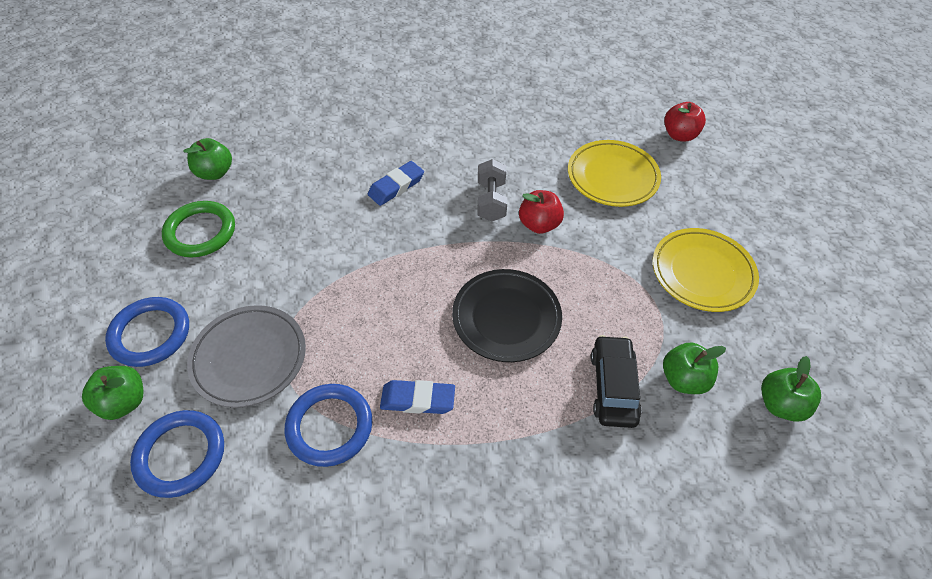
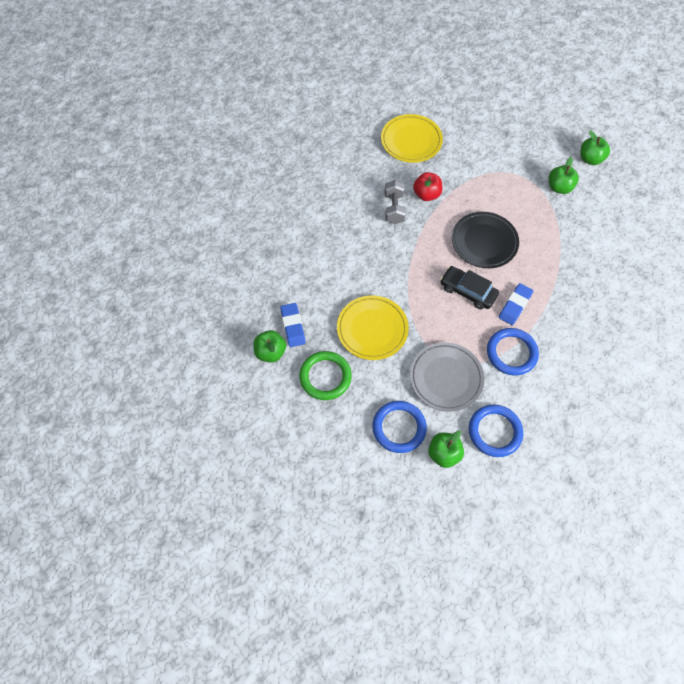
camera: 60 degrees left, 10 degrees up
(396, 186) = (351, 252): blue eraser -> blue eraser (293, 326)
(491, 201) = (394, 208): grey dumbbell -> grey dumbbell turned 60 degrees clockwise
(613, 386) = (549, 218): black car -> black car (467, 291)
(679, 135) = (397, 91): red apple -> none
(702, 273) = (501, 142): yellow plate -> yellow plate (372, 329)

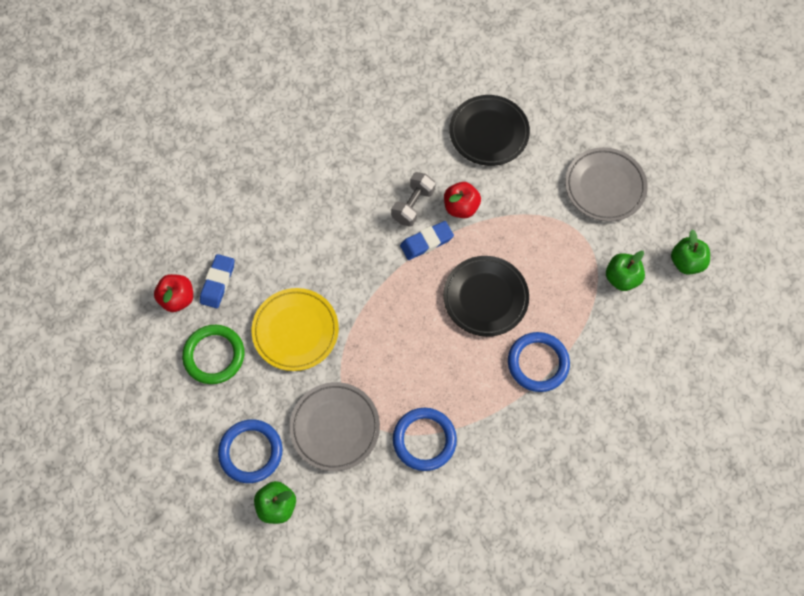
camera: 30 degrees right, 5 degrees up
(270, 352) = (177, 298): green apple -> red apple
(411, 141) = (488, 133): yellow plate -> black plate
(467, 291) = (426, 344): black car -> none
(494, 431) = (345, 513): blue ring -> blue ring (538, 363)
(508, 139) = (604, 187): none -> grey plate
(515, 305) = (467, 389): blue eraser -> blue eraser (426, 242)

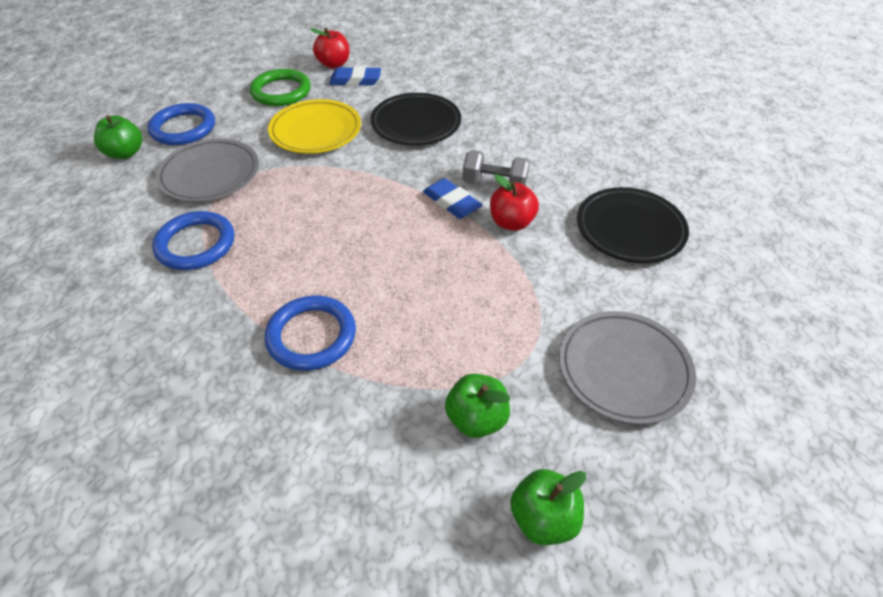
camera: 75 degrees right, 20 degrees down
(485, 298) = (394, 266): black plate -> black plate (416, 124)

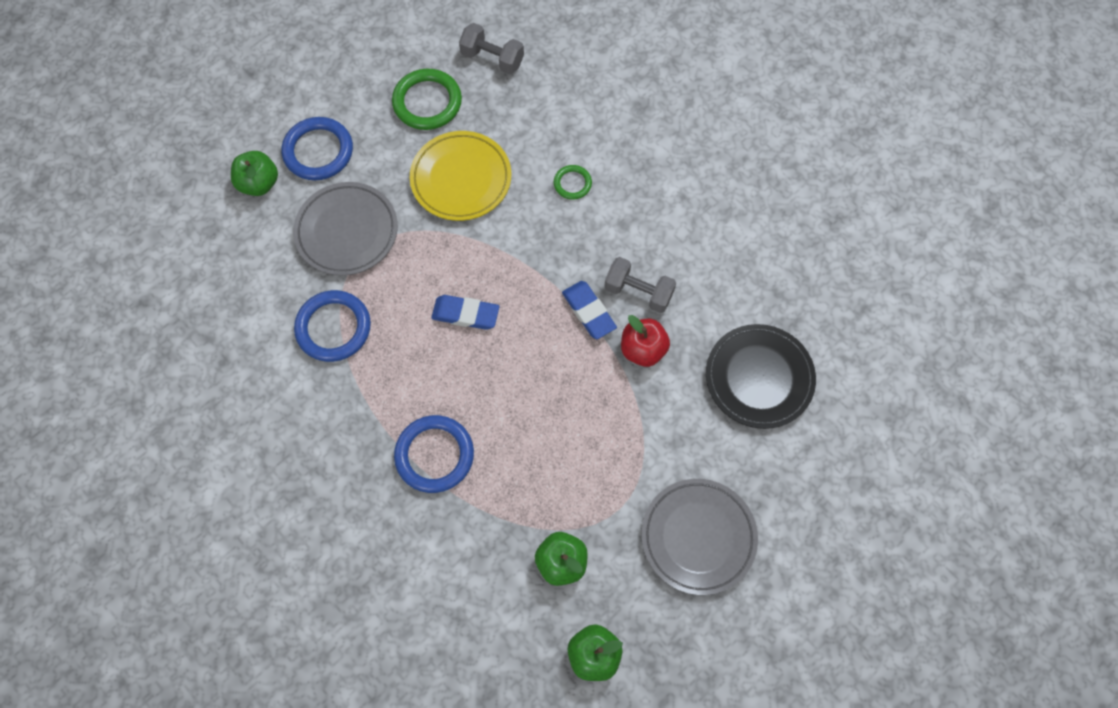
camera: 10 degrees right, 20 degrees up
(334, 64) = (492, 58): red apple -> grey dumbbell
(355, 80) = (514, 94): blue eraser -> blue eraser (465, 314)
(416, 124) = (572, 183): black plate -> green ring

